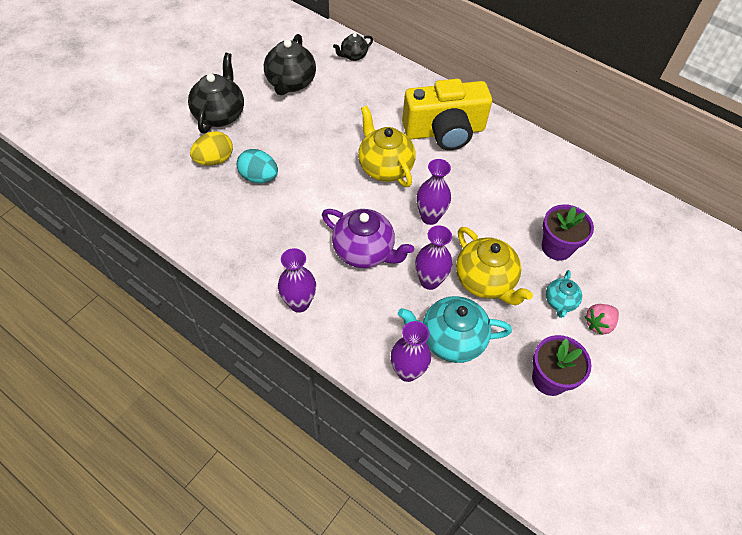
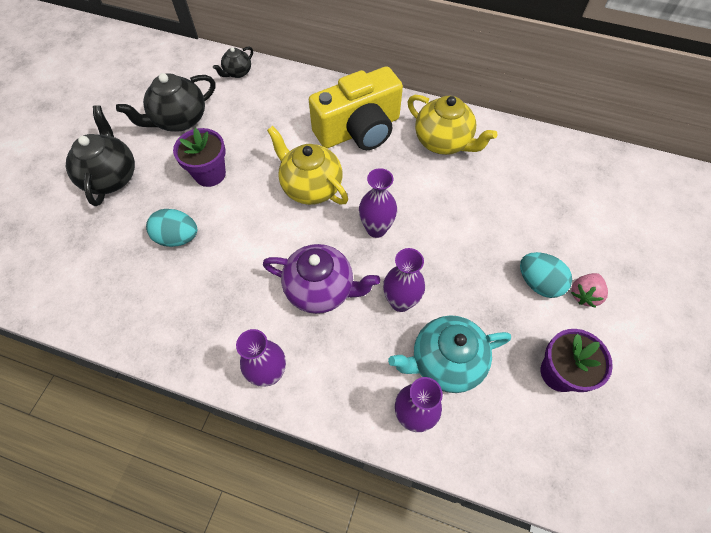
camera: 15 degrees left, 5 degrees up
(214, 160) = (121, 232): yellow egg -> none
(290, 83) = (179, 120): black teapot -> black teapot turned 60 degrees clockwise
(485, 281) = (457, 283): yellow teapot -> yellow teapot (443, 142)
(557, 247) = (514, 223): purple flower pot -> purple flower pot (210, 174)
(559, 302) = (538, 283): turquoise teapot -> turquoise egg

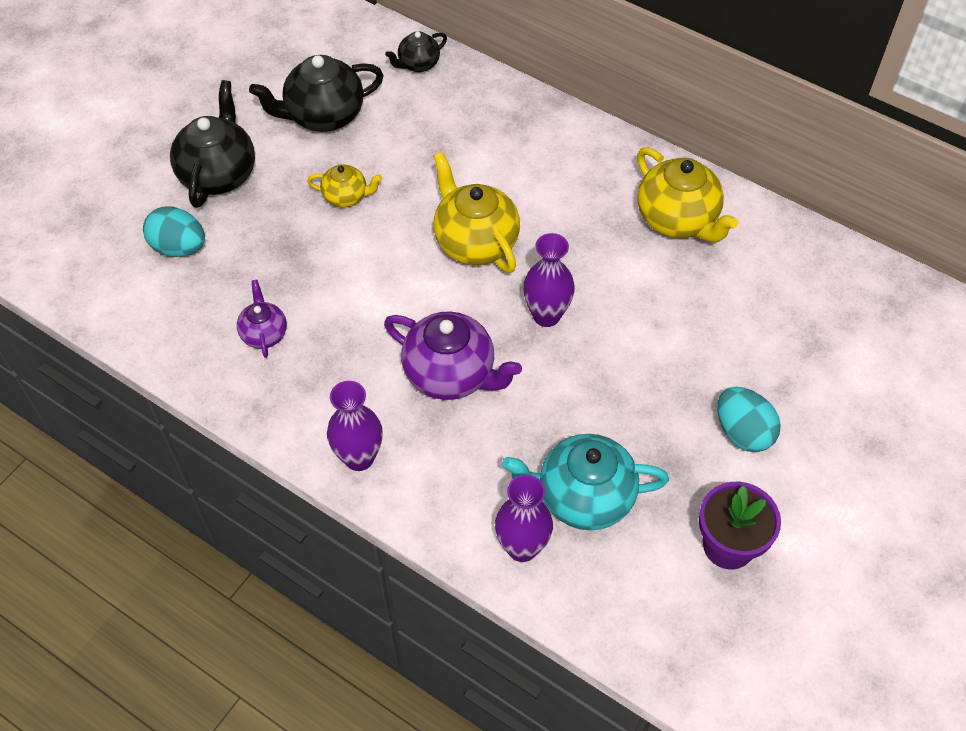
camera: 15 degrees right, 5 degrees down
(172, 291) = (264, 333): none -> purple teapot
(178, 237) = (286, 270): turquoise egg -> turquoise egg (179, 247)
(210, 174) = (346, 197): purple flower pot -> yellow teapot
(359, 130) = (564, 179): yellow camera -> none
(400, 301) = (549, 413): purple vase -> none
(584, 294) = (800, 461): pink strawberry -> none

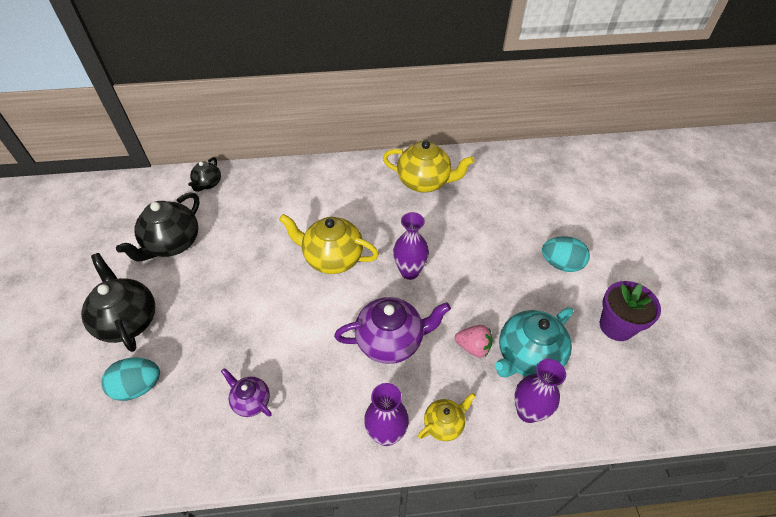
camera: 40 degrees left, 5 degrees down
(346, 197) = (230, 281): yellow teapot -> yellow teapot (444, 424)
(533, 444) = (473, 347): none -> pink strawberry

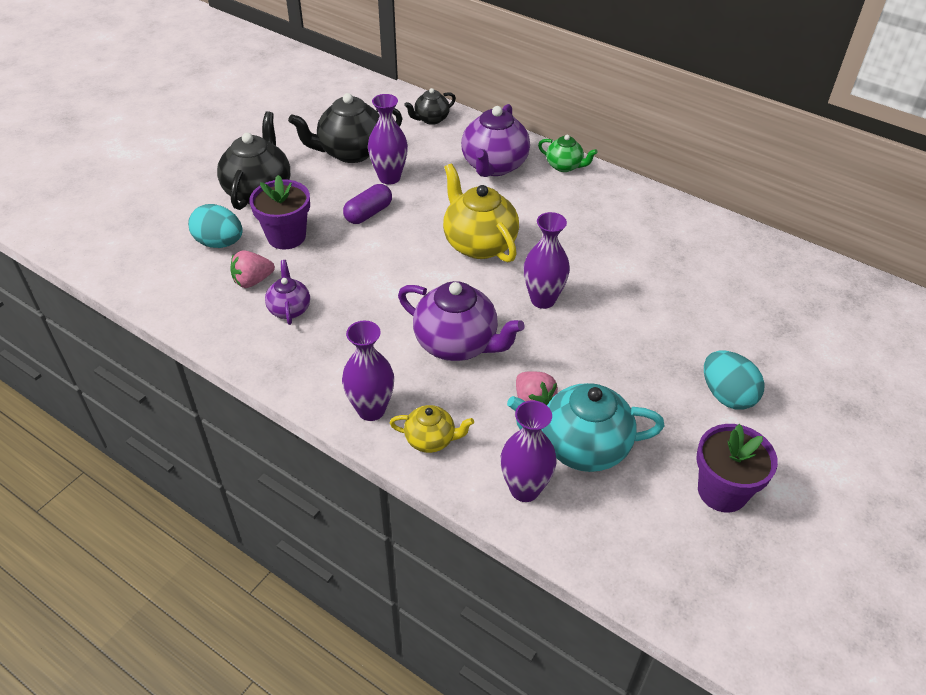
camera: 40 degrees right, 5 degrees down
(189, 344) = (286, 236): none -> purple flower pot
(199, 399) = (253, 281): none -> pink strawberry
(222, 246) = (389, 177): none -> purple vase
(234, 284) = (368, 213): none -> purple capsule
(286, 195) = (494, 166): none -> purple teapot
(331, 169) = (564, 166): none -> green teapot
(424, 182) = (655, 231): yellow teapot -> none

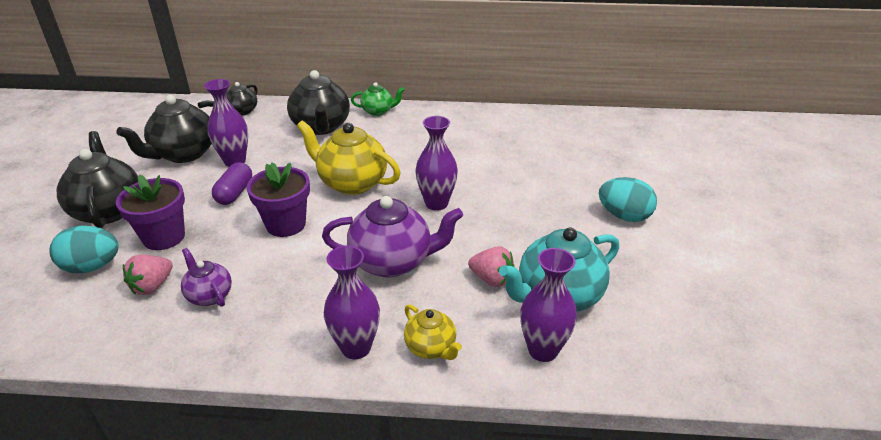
camera: 30 degrees left, 10 degrees down
(431, 439) = (431, 348): yellow teapot -> yellow teapot turned 75 degrees clockwise
(494, 166) = (321, 127): purple teapot -> black teapot
(722, 491) = (682, 281): purple flower pot -> purple flower pot (286, 224)

